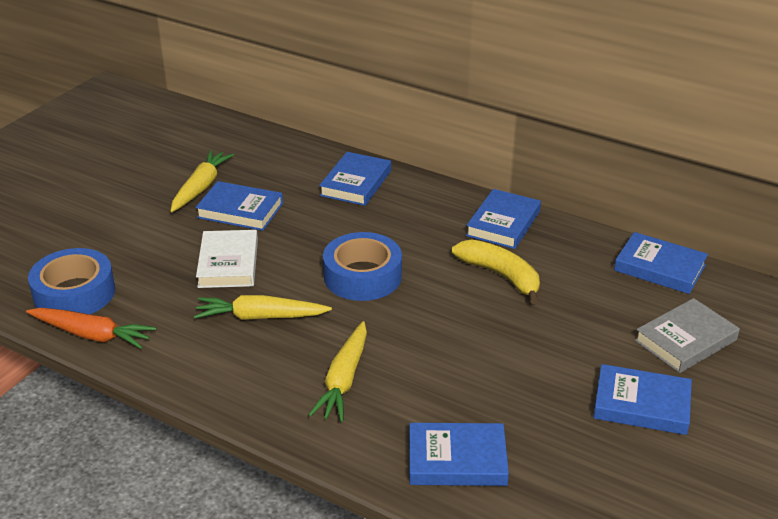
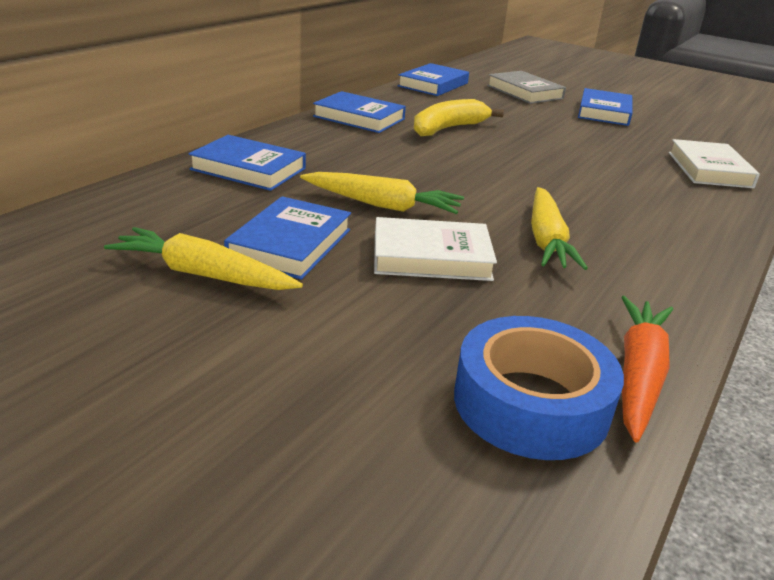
camera: 90 degrees left, 5 degrees down
(344, 380) = (636, 203): yellow carrot -> yellow carrot (382, 205)
(362, 276) = (454, 181): blue tape -> none
(457, 459) = (709, 169): blue book -> white book

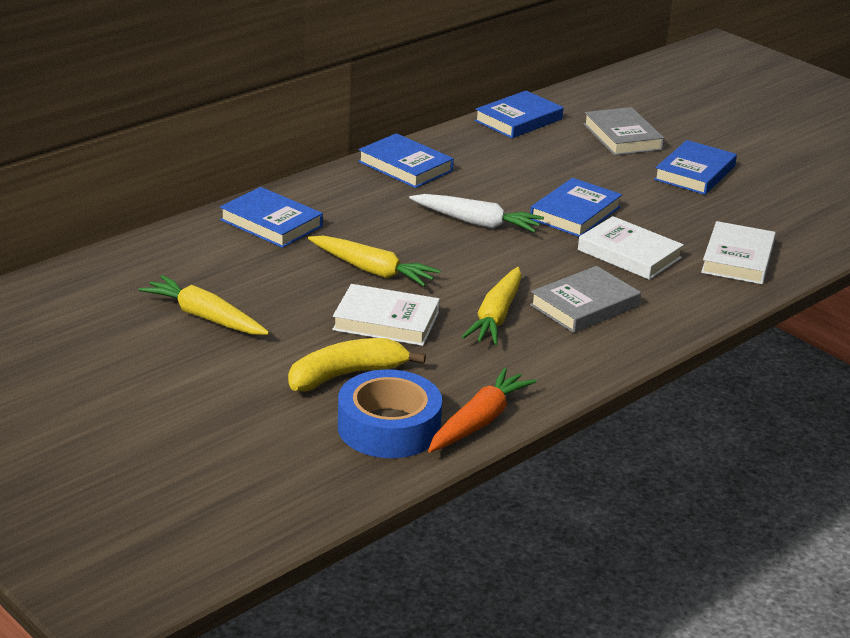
camera: 15 degrees right, 0 degrees up
(290, 244) = (279, 299): blue book -> blue book (575, 213)
(448, 128) = (492, 186): yellow banana -> yellow banana (346, 375)
(456, 156) = (476, 222): none -> white carrot
(616, 172) = (629, 254): none -> white book
(623, 220) = (584, 305): none -> grey book

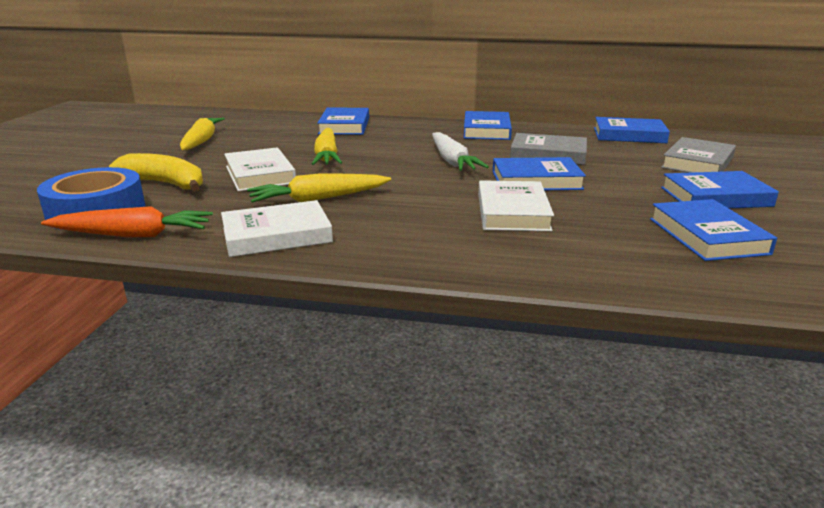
camera: 55 degrees right, 5 degrees down
(584, 305) = (389, 220): grey book -> grey book (548, 154)
(737, 259) = (607, 253): white book -> white book (277, 235)
(750, 214) = (707, 236): none -> blue book

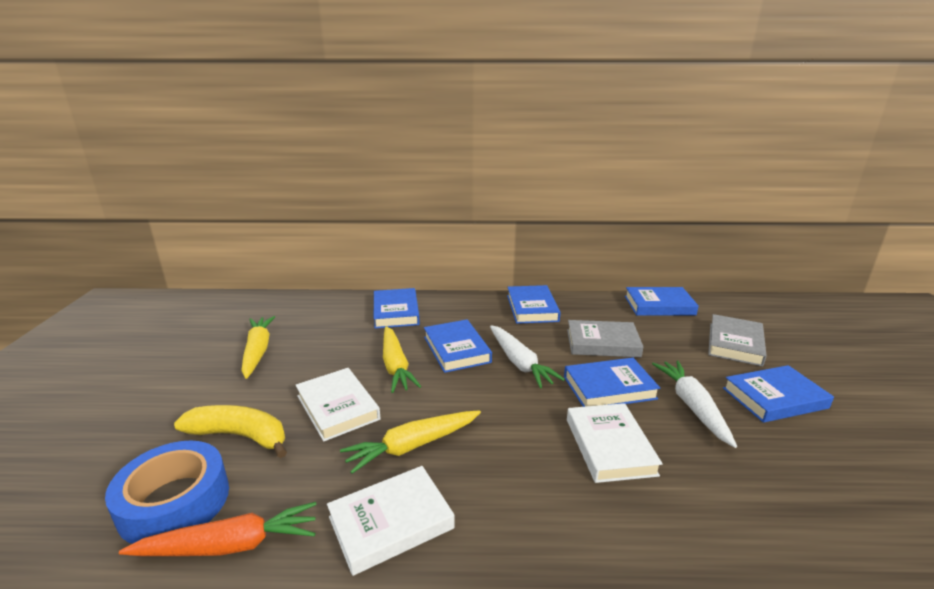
camera: 10 degrees left, 0 degrees up
(618, 196) = (692, 406): none -> white carrot
(707, 236) = (798, 465): blue book -> blue book (456, 349)

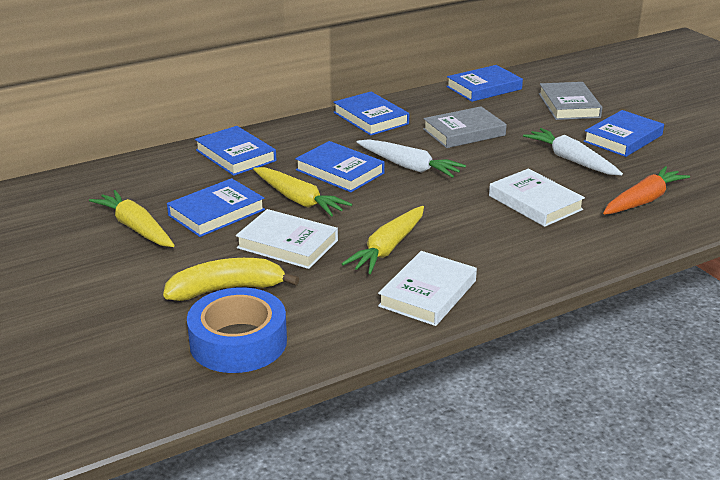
camera: 30 degrees left, 5 degrees up
(230, 545) = (324, 345): orange carrot -> orange carrot (643, 200)
(609, 388) = (500, 165): blue book -> blue book (216, 212)

